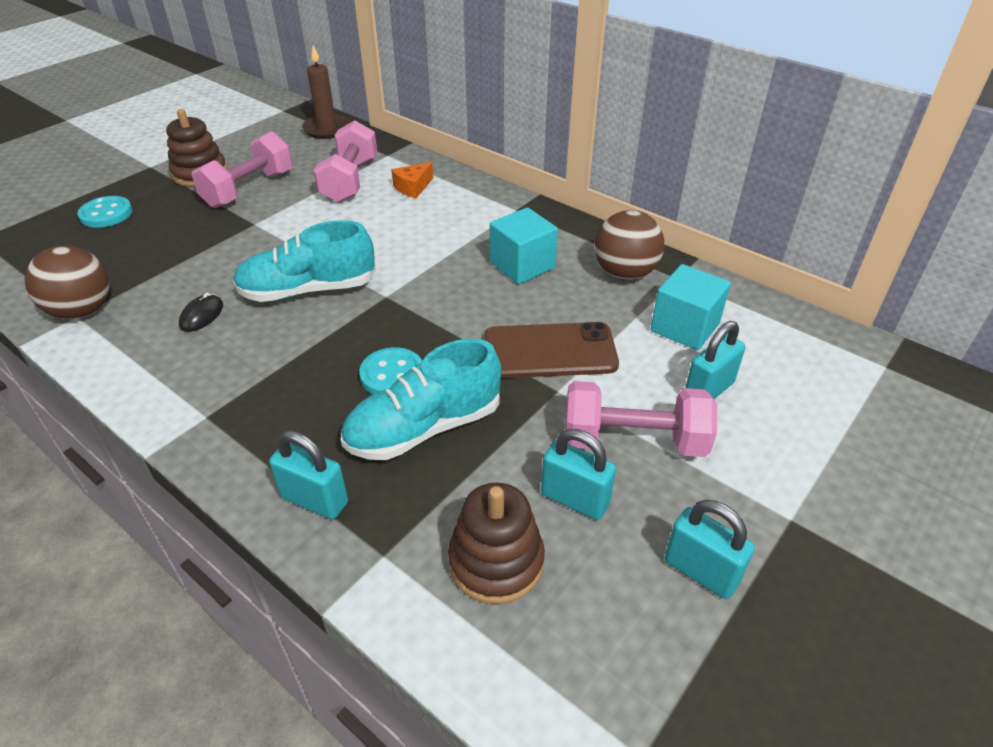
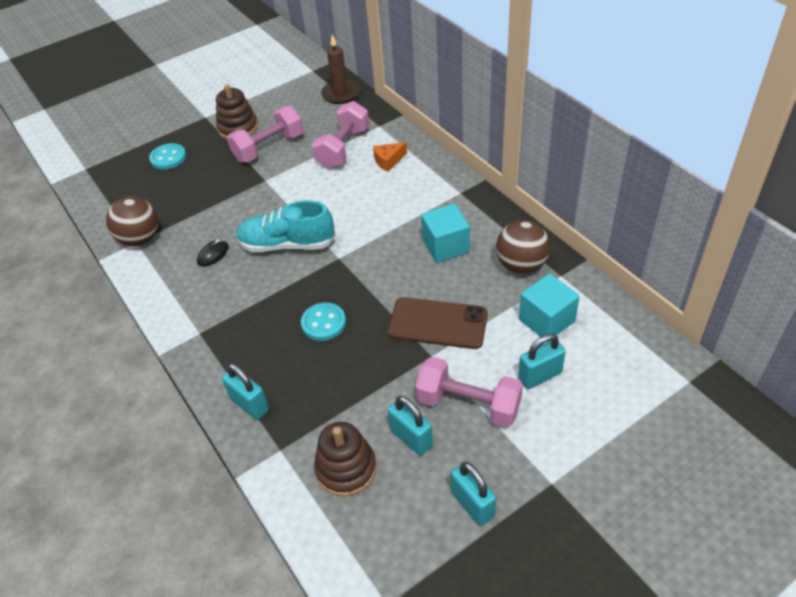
camera: 20 degrees right, 5 degrees up
(424, 428) = (332, 367): turquoise shoe -> none

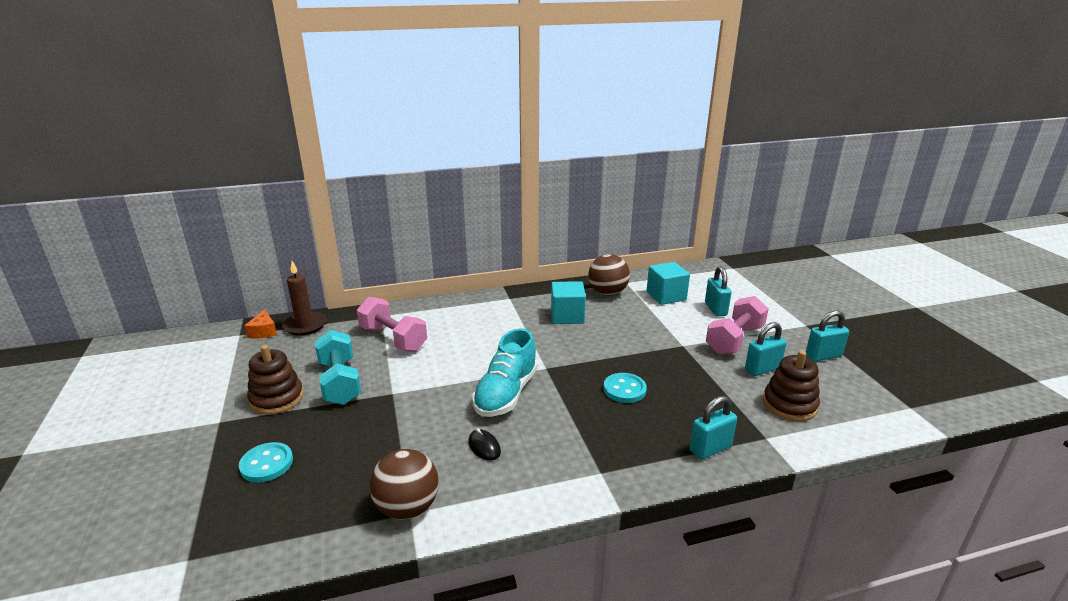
camera: 75 degrees left, 20 degrees down
(269, 147) = (340, 382): pink dumbbell -> turquoise dumbbell
(388, 161) = (437, 320): orange cheese -> orange cheese (263, 331)
(438, 323) = (650, 336): brown phone -> none

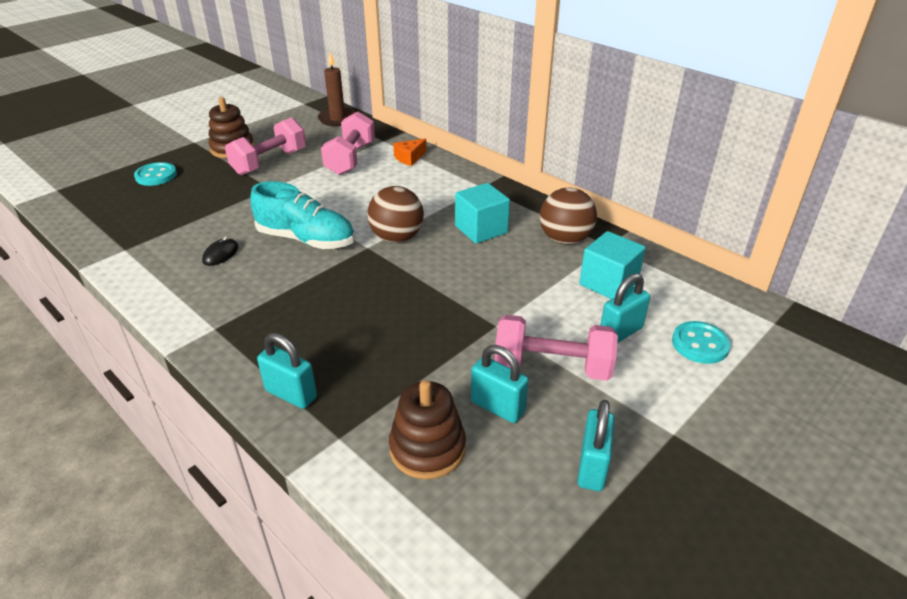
camera: 60 degrees right, 10 degrees up
(263, 331) = (315, 109): orange cheese -> orange cheese (409, 158)
(340, 382) = (269, 162): turquoise dumbbell -> pink dumbbell
(407, 508) = (129, 246): brown ball -> brown ball (397, 238)
(506, 394) = (306, 239): turquoise shoe -> turquoise shoe turned 150 degrees counterclockwise
(624, 389) = (364, 306): turquoise button -> turquoise button (700, 344)
(823, 356) = (592, 467): turquoise padlock -> turquoise padlock turned 60 degrees clockwise

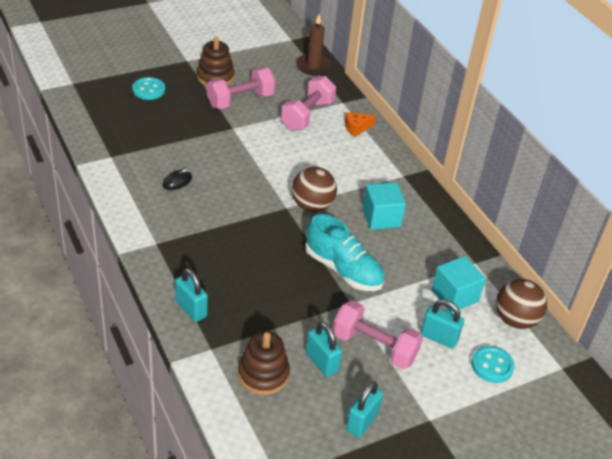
camera: 15 degrees right, 5 degrees up
(306, 239) = (243, 187): turquoise shoe -> turquoise shoe (343, 270)
(565, 239) = (443, 247): brown ball -> brown ball (515, 320)
(620, 332) = (438, 337): turquoise padlock -> turquoise padlock turned 45 degrees clockwise

